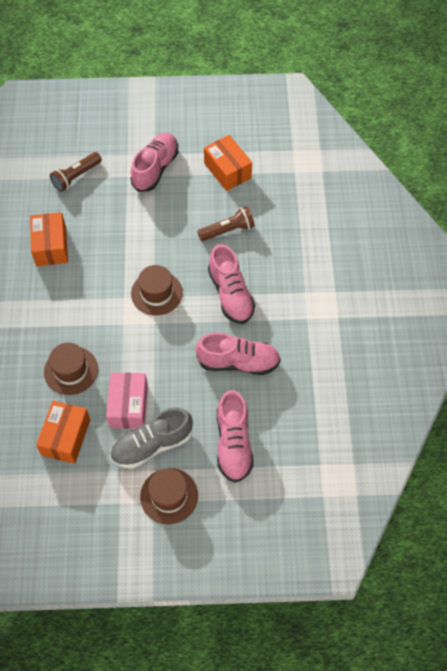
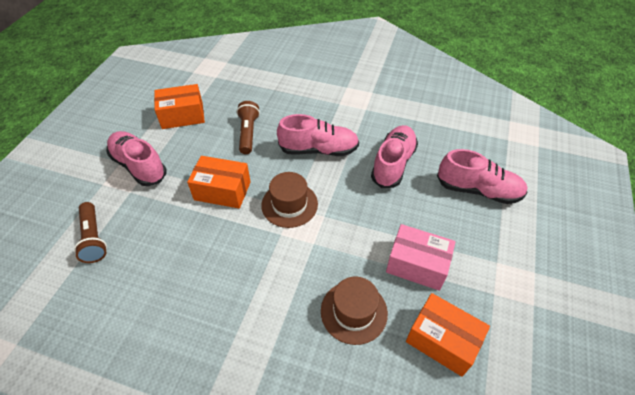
camera: 70 degrees left, 10 degrees down
(51, 246) = (172, 290): orange box -> orange box (222, 191)
(152, 445) = (468, 256): grey shoe -> none
(169, 496) = (529, 256): brown hat -> none

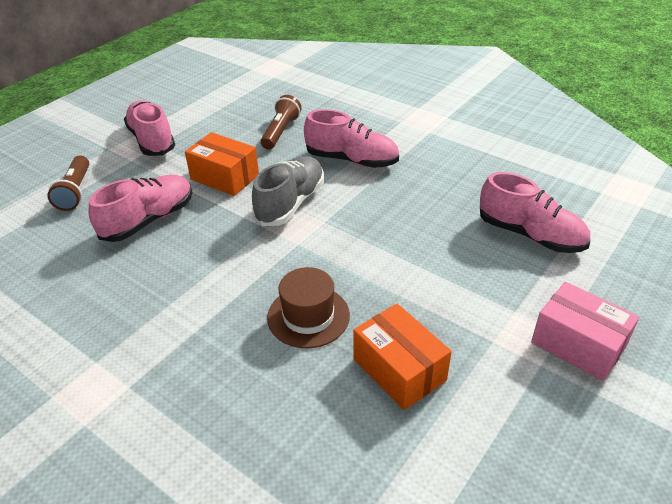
camera: 20 degrees right, 10 degrees down
(182, 116) = (219, 105): orange box -> none
(289, 204) = (290, 203): brown hat -> grey shoe
(393, 164) = (434, 189): pink shoe -> pink shoe (148, 220)
(417, 265) = (409, 290): pink box -> pink box (578, 344)

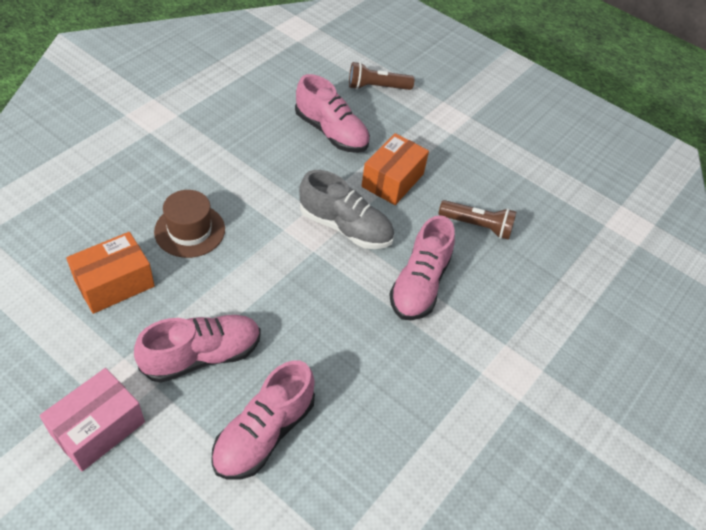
camera: 85 degrees right, 10 degrees up
(152, 140) = (458, 128): pink shoe -> pink shoe (202, 356)

